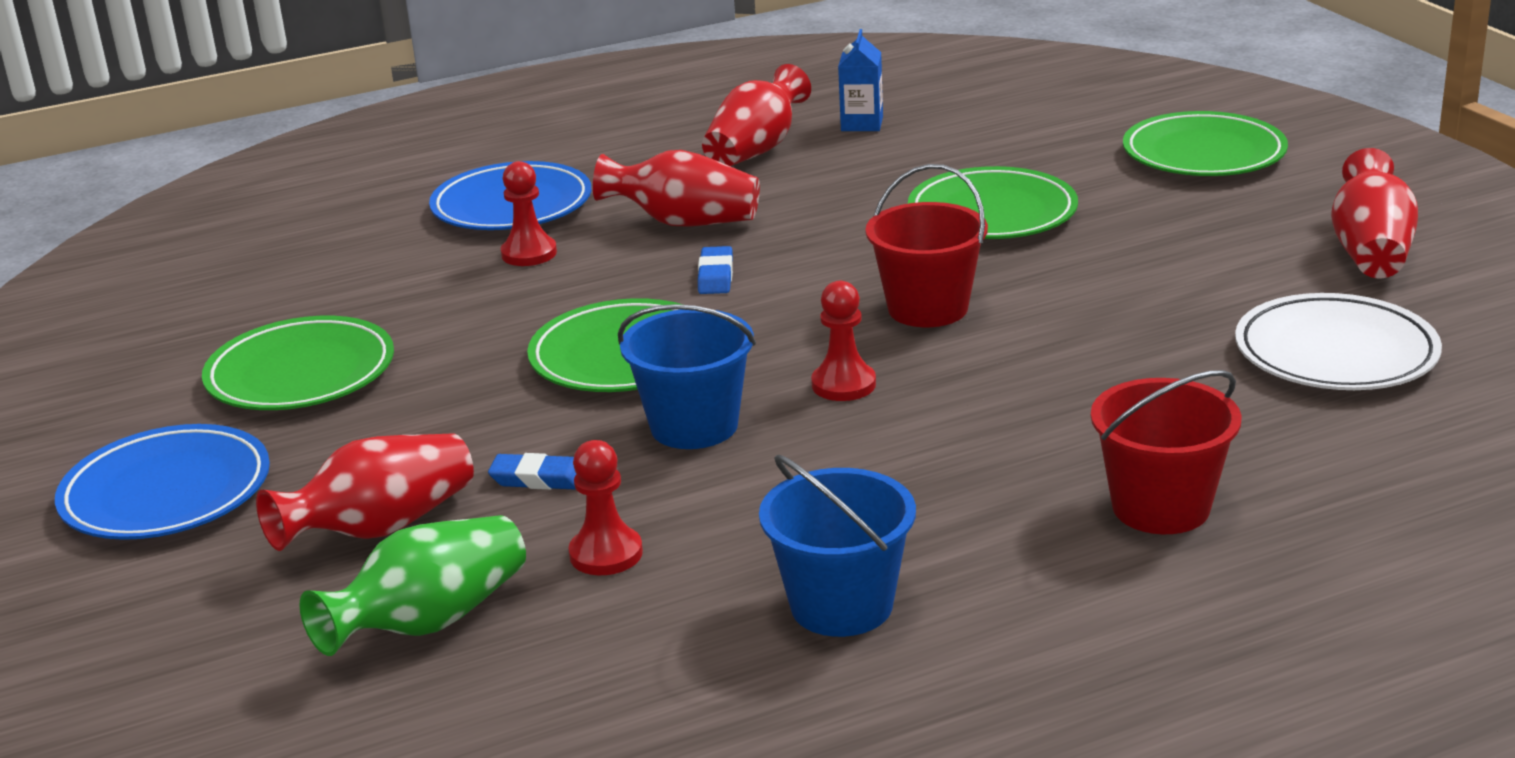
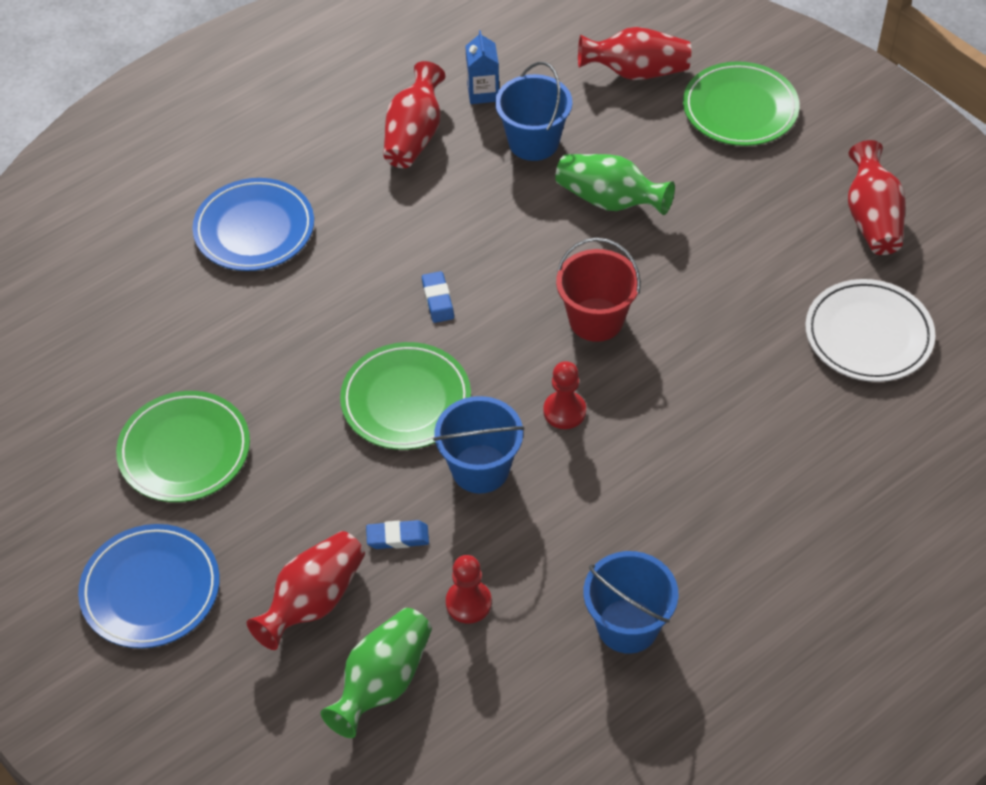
camera: 15 degrees left, 25 degrees up
(529, 253) = (291, 288): red pawn -> none
(684, 222) = (392, 236): red vase -> red vase (636, 72)
(909, 163) = (533, 142): none -> blue bucket
(992, 213) = (610, 200): green plate -> green vase
(1160, 507) = (792, 506): red bucket -> none

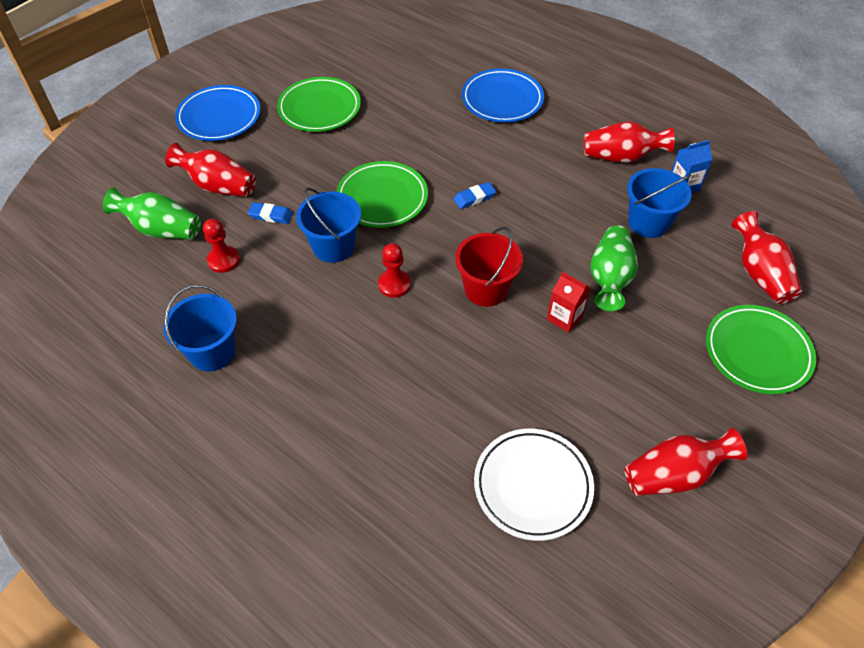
camera: 75 degrees right, 0 degrees up
(397, 537) = (271, 215): blue eraser -> blue eraser turned 60 degrees counterclockwise
(657, 256) = (564, 318): none -> red carton

